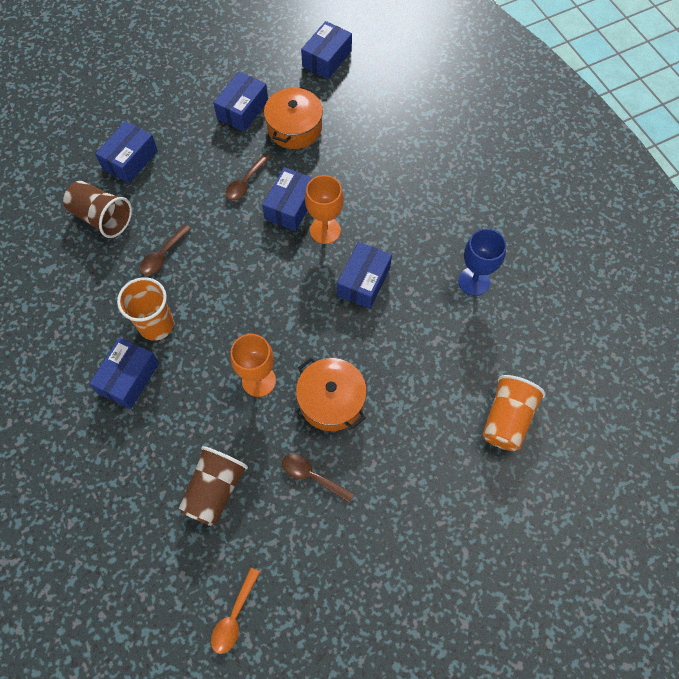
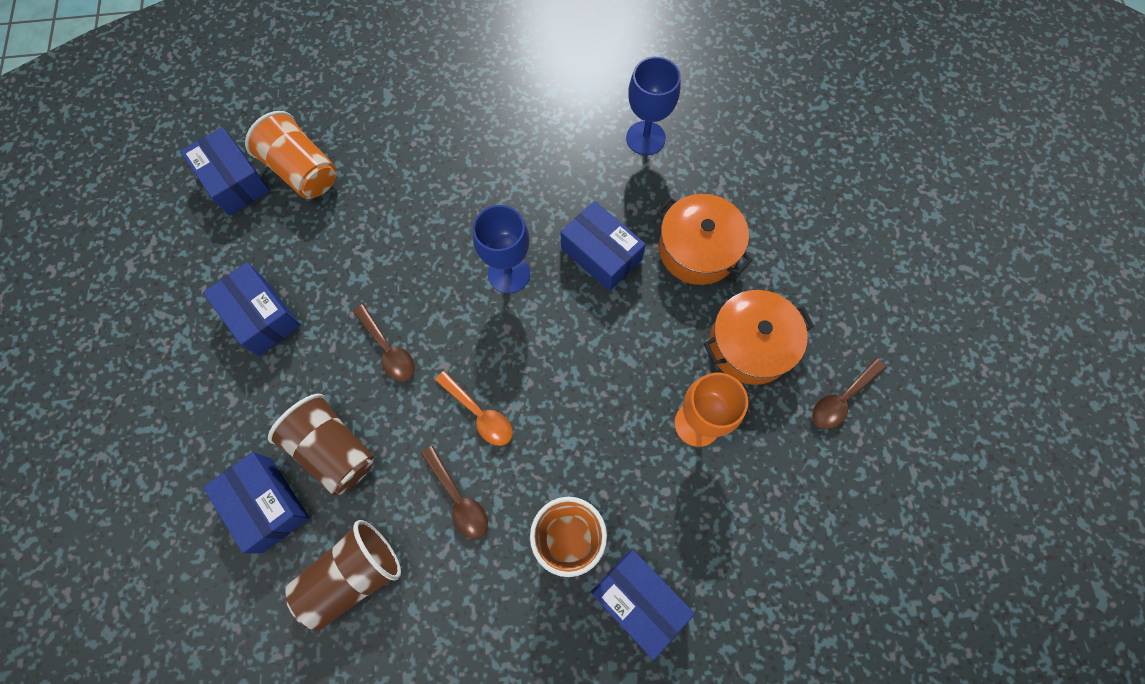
camera: 70 degrees left, 5 degrees up
(215, 490) = (832, 524): brown cup -> brown cup (334, 450)
(234, 616) = (996, 546): orange spoon -> orange spoon (479, 414)
(290, 206) = (453, 304): blue box -> none
(294, 128) = (329, 258): orange pot -> orange pot (698, 249)
(325, 230) = (509, 274): orange goblet -> blue goblet
(507, 419) = (825, 171): orange cup -> orange cup (303, 171)

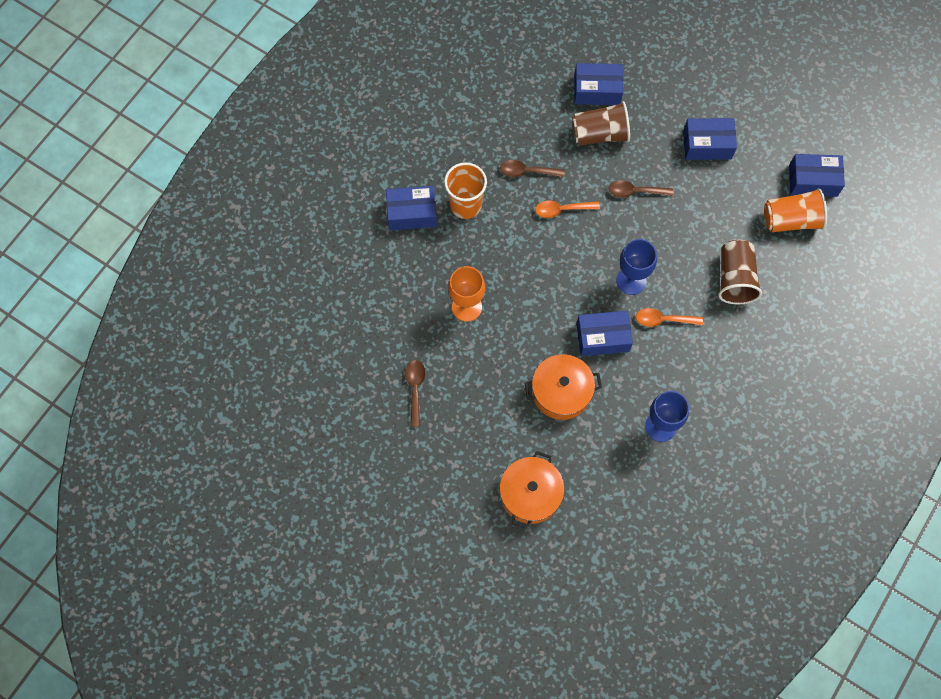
camera: 130 degrees right, 0 degrees up
(353, 575) = (530, 105): brown cup -> brown cup (735, 279)
(528, 211) = (663, 320): none -> orange spoon
(750, 345) = (483, 369): orange pot -> orange pot (530, 494)

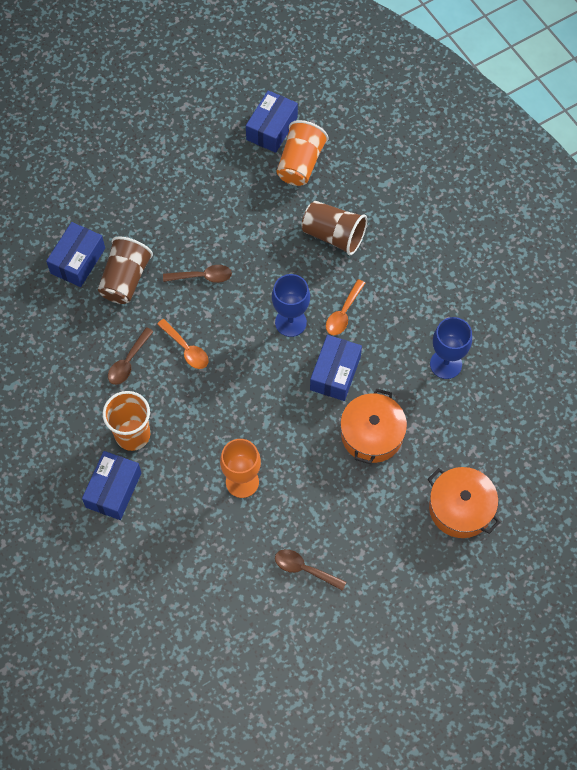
camera: 65 degrees left, 5 degrees down
(562, 210) = (186, 349): orange spoon -> orange spoon turned 60 degrees counterclockwise
(635, 191) = (202, 277): brown spoon -> brown spoon turned 120 degrees counterclockwise
(707, 145) = (189, 195): blue box -> none

